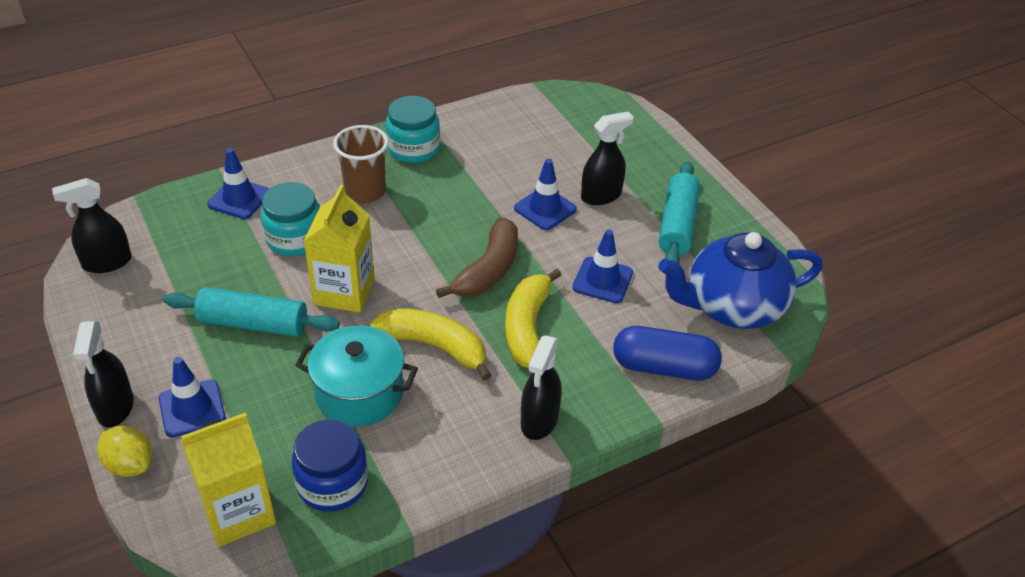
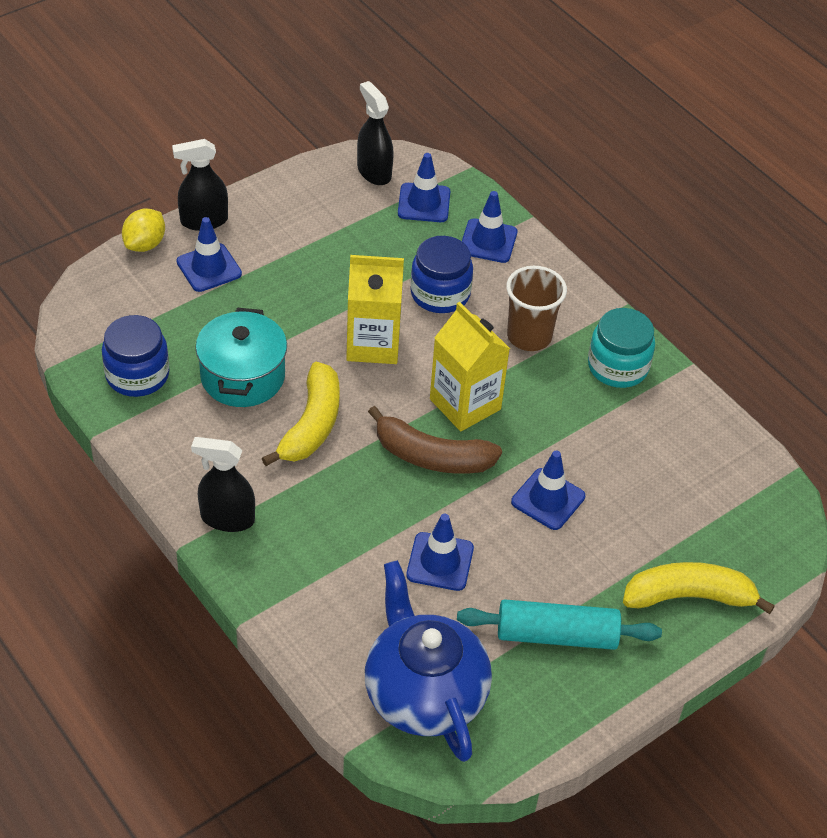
camera: 80 degrees right, 5 degrees up
(169, 233) = (424, 203): none -> blue traffic cone
(238, 512) = (103, 320): yellow carton -> yellow carton (465, 404)
(253, 323) = (317, 287): turquoise rolling pin -> none
(294, 239) = (440, 294): turquoise jar -> blue jar
(527, 327) = (352, 498): yellow banana -> yellow banana (689, 596)
(601, 195) = (589, 553): black spray bottle -> none
(664, 367) = (316, 624): blue capsule -> none

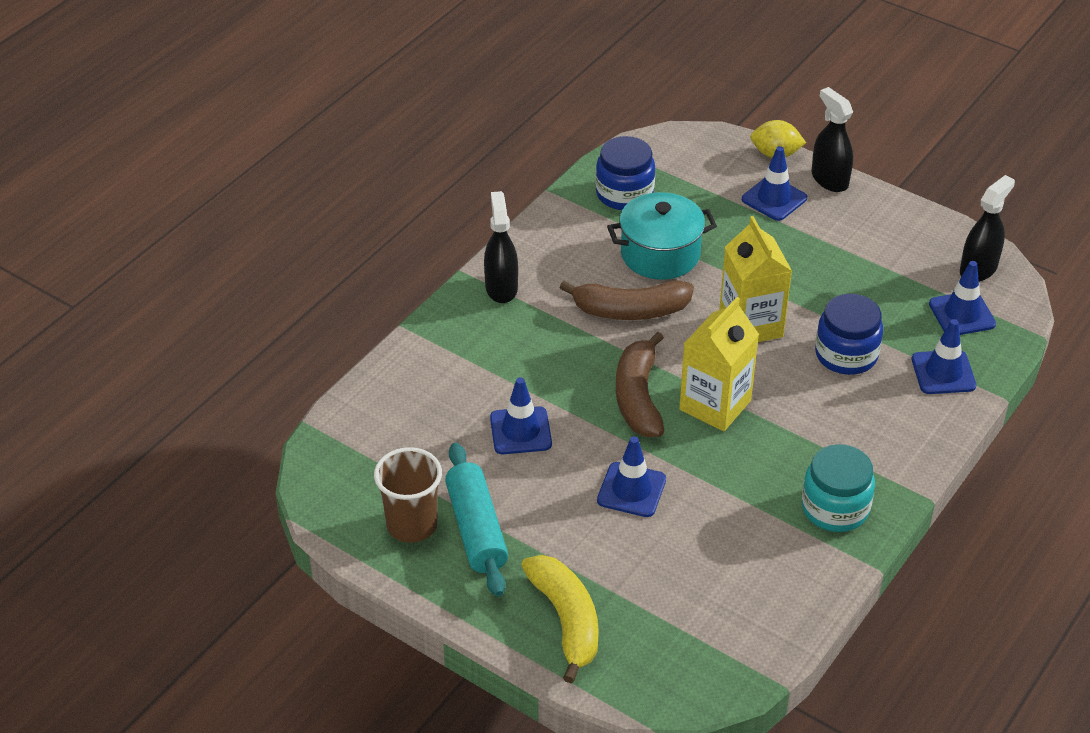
camera: 75 degrees right, 5 degrees down
(311, 425) = (630, 310): yellow banana -> brown banana
(423, 693) = (377, 453): blue teapot -> none
(529, 336) = (832, 431): brown cup -> brown cup (412, 525)

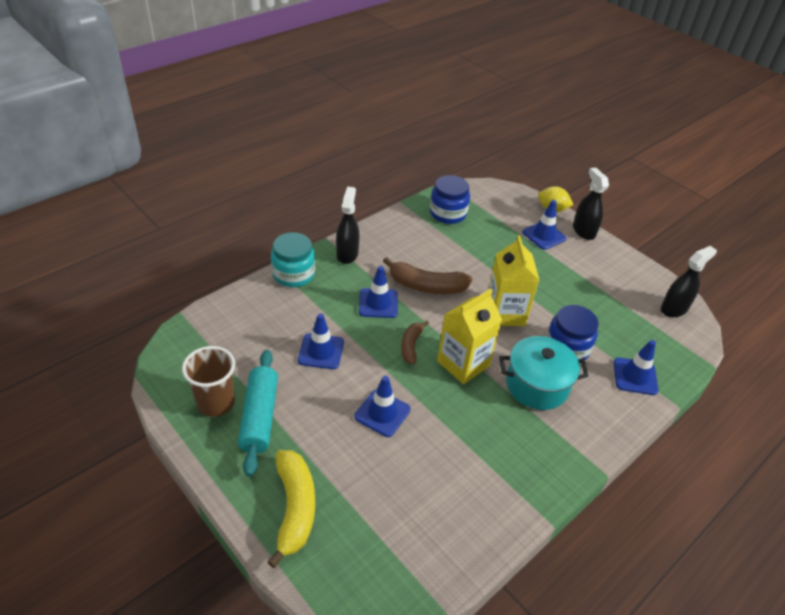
camera: 10 degrees right, 0 degrees up
(638, 397) = (411, 345): brown banana -> brown banana, size x0.59
(660, 254) = (458, 254): turquoise pot -> turquoise pot (537, 385)
(835, 508) = (529, 464): turquoise jar -> turquoise jar (293, 274)
(962, 314) = (656, 337): blue traffic cone -> blue traffic cone (378, 303)

